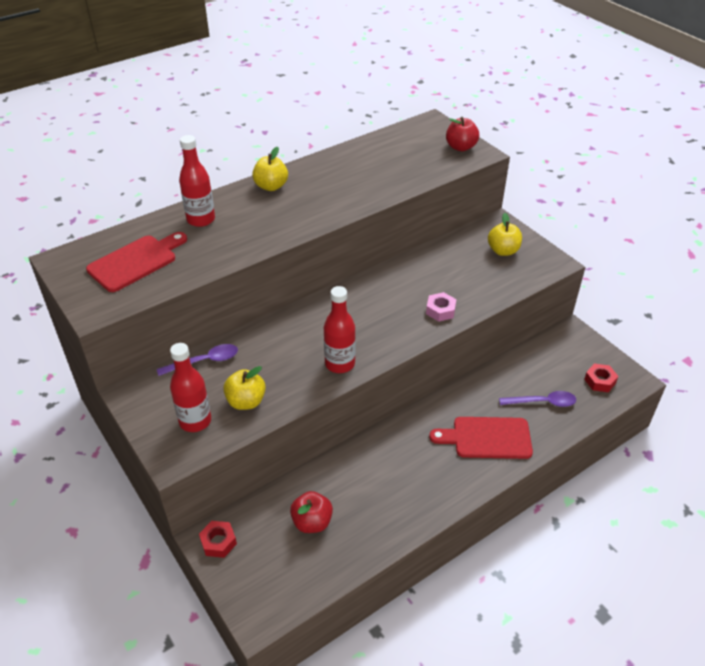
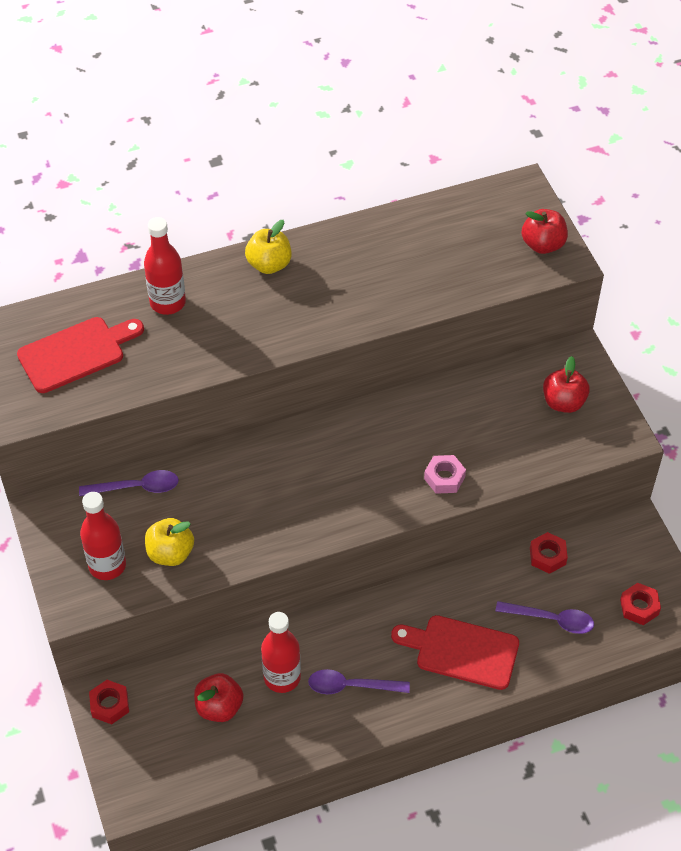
camera: 15 degrees right, 10 degrees up
(340, 364) = (294, 527): red bottle -> red bottle (282, 677)
(412, 482) = (351, 686): none -> purple spoon
(503, 251) = (563, 402): yellow apple -> red apple
(520, 362) = (547, 556): none -> red nut

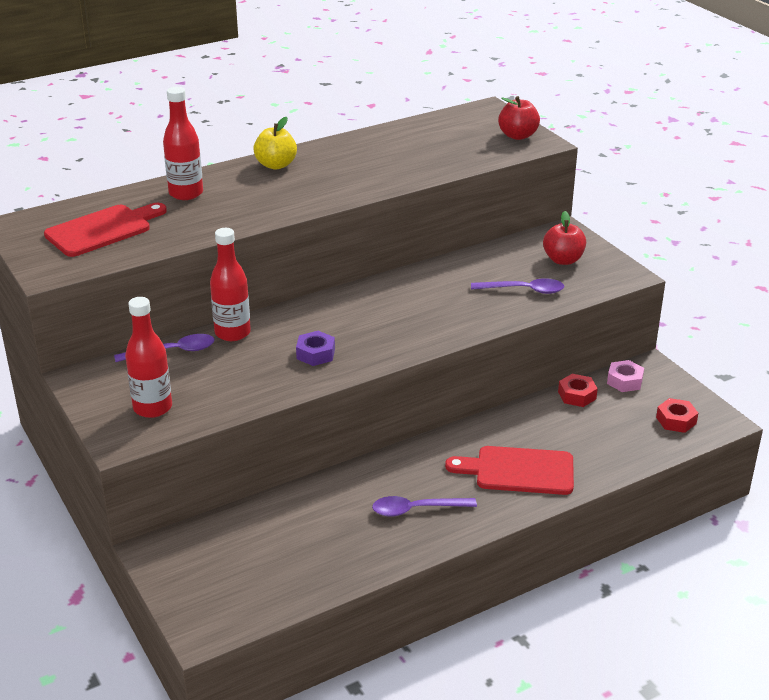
camera: 10 degrees left, 20 degrees down
(110, 705) = (166, 554): red nut -> none
(170, 553) = (216, 392): yellow apple -> none
(219, 707) = (284, 542): red apple -> none
(276, 511) = (316, 354): none -> purple nut
(282, 677) = (344, 511): red bottle -> red bottle (232, 333)
(444, 478) = (471, 316): pink nut -> pink nut (624, 381)
(552, 620) = (597, 438): purple spoon -> purple spoon (524, 290)

